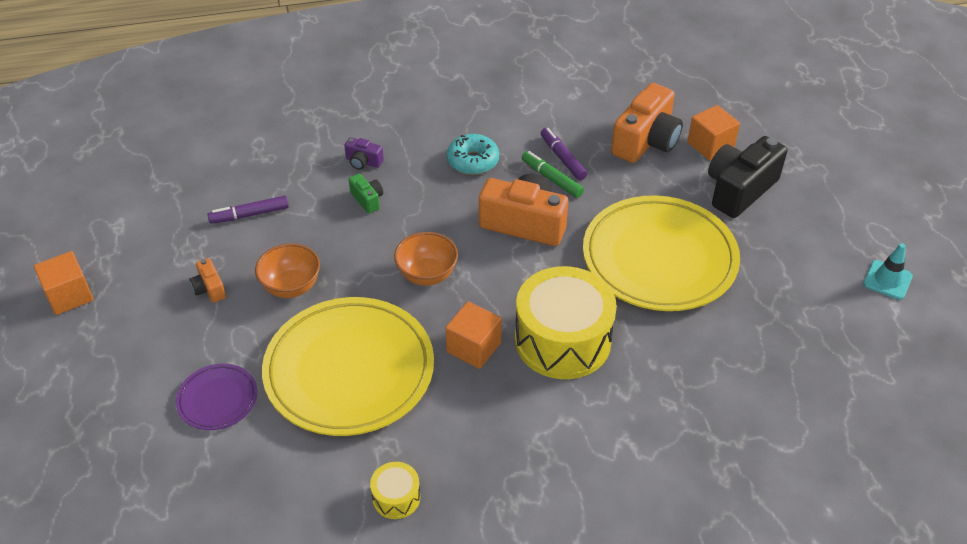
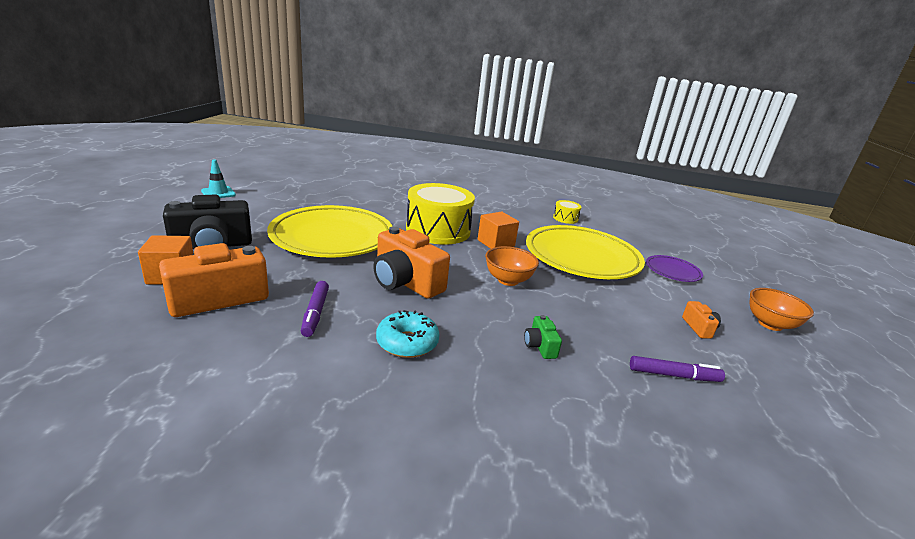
camera: 160 degrees left, 20 degrees down
(69, 295) = (841, 364): orange cube -> none
(291, 287) = (623, 307): orange bowl -> orange bowl (770, 324)
(363, 162) = (532, 386): purple camera -> none
(552, 179) = (347, 301): green marker -> none

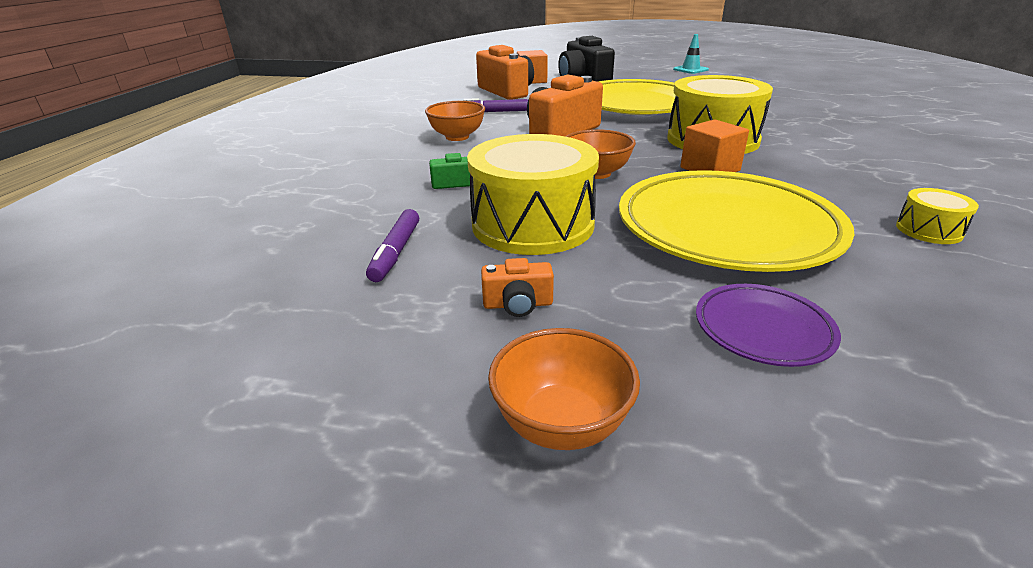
camera: 95 degrees right, 5 degrees up
(407, 343) = (457, 137): turquoise donut -> orange bowl
(603, 315) = (533, 224): none -> yellow drum

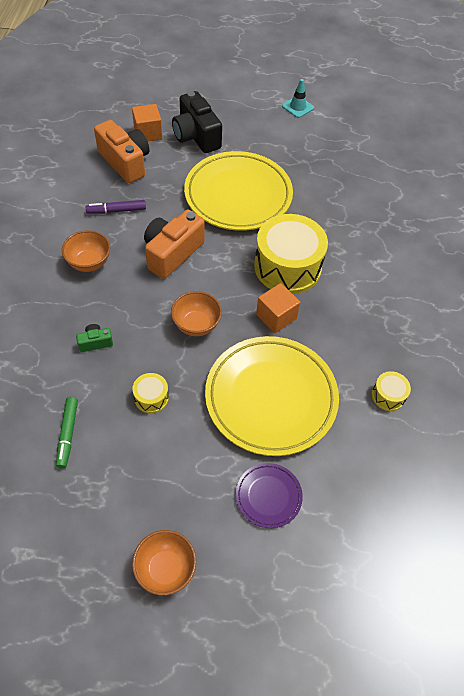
camera: 10 degrees left, 25 degrees up
(396, 252) = (68, 434): purple marker -> green marker
(518, 304) = (144, 483): orange camera -> none
(533, 224) = (151, 397): yellow drum -> yellow drum, size x0.44

